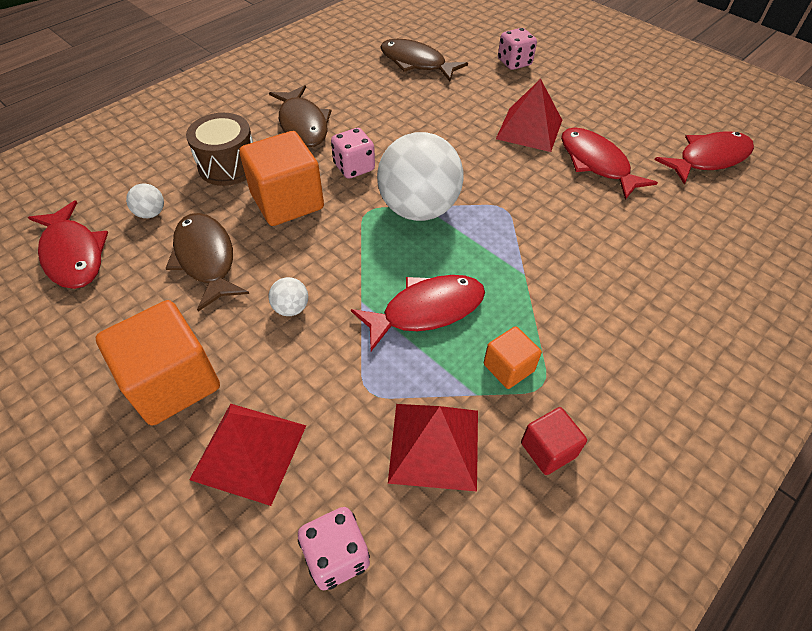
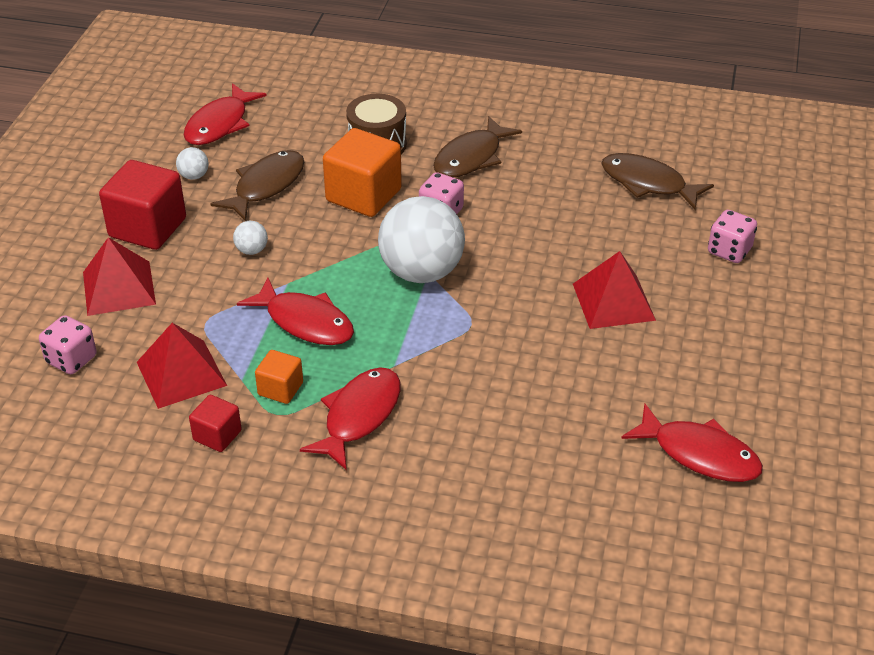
camera: 60 degrees right, 10 degrees down
(151, 213) = (289, 135): white ball -> white ball (194, 176)
(173, 382) = (147, 228): orange cube -> red cube
(416, 63) = (648, 183): brown fish -> brown fish turned 60 degrees counterclockwise
(596, 163) = (602, 367): red fish -> red fish (359, 416)

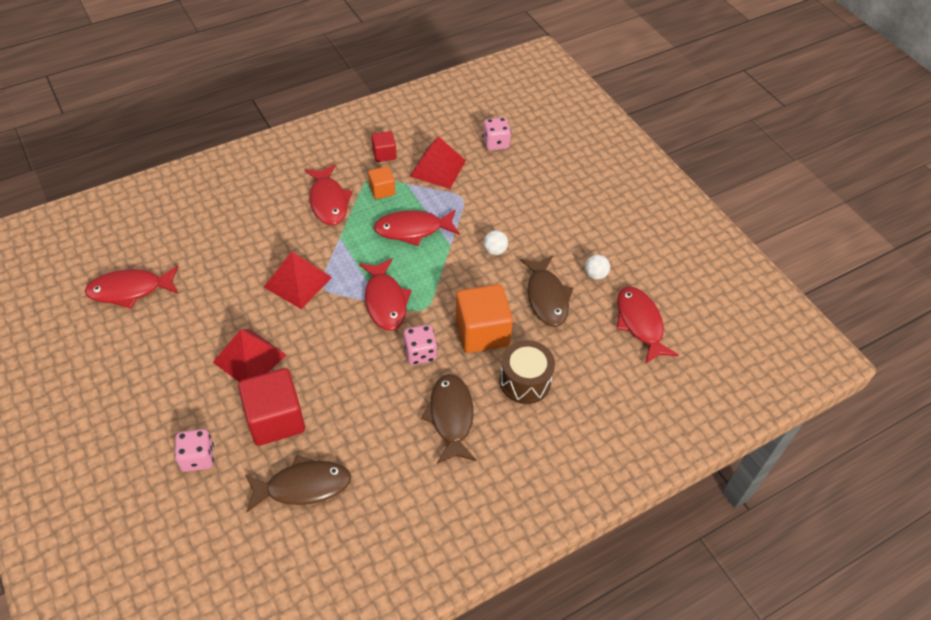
camera: 135 degrees right, 10 degrees up
(119, 288) = (529, 186): red pyramid -> red pyramid (297, 282)
(147, 228) = (567, 226): red cube -> red cube (275, 419)
(421, 272) = (385, 301): white ball -> red fish

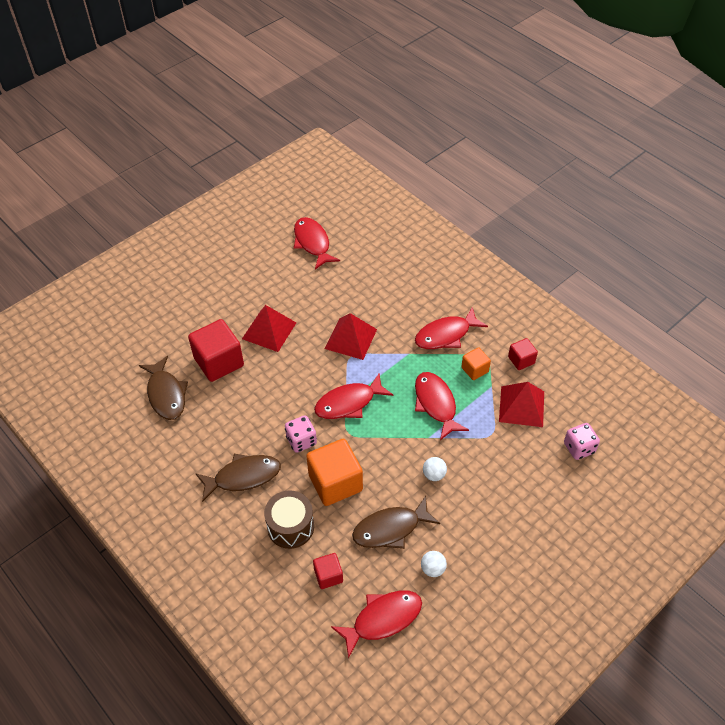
camera: 80 degrees right, 0 degrees up
(198, 458) = (180, 327): pink dice -> none
(587, 358) = (328, 576): none -> red cube

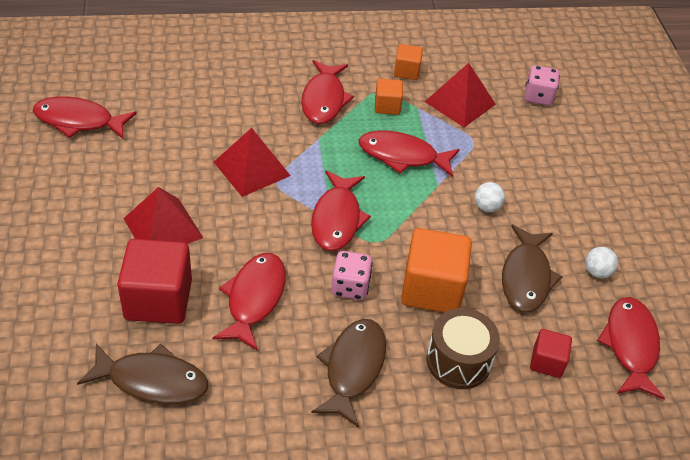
camera: 60 degrees left, 5 degrees down
(254, 402) = (254, 298): none -> red fish
(521, 360) = (406, 71): red cube -> orange cube

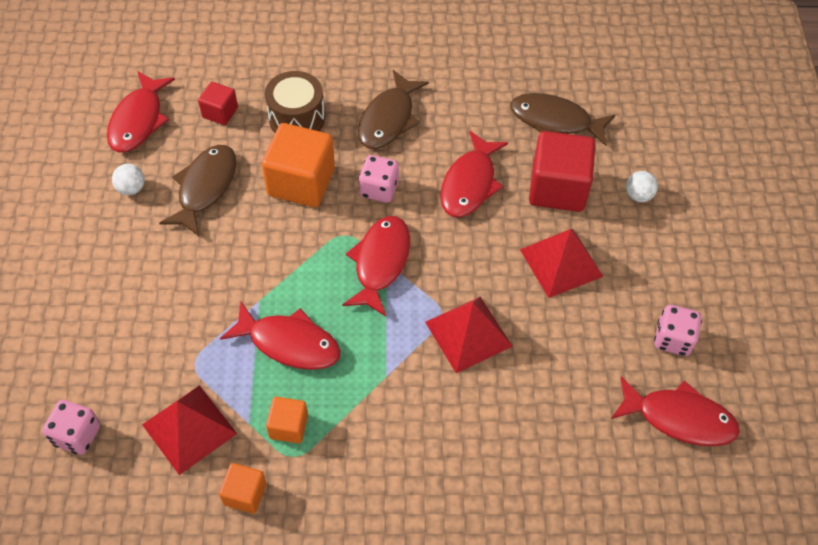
camera: 170 degrees left, 10 degrees up
(68, 172) = (673, 339): none -> pink dice
(324, 100) = (370, 442): red fish -> none
(487, 207) = (214, 268): white ball -> white ball (638, 195)

